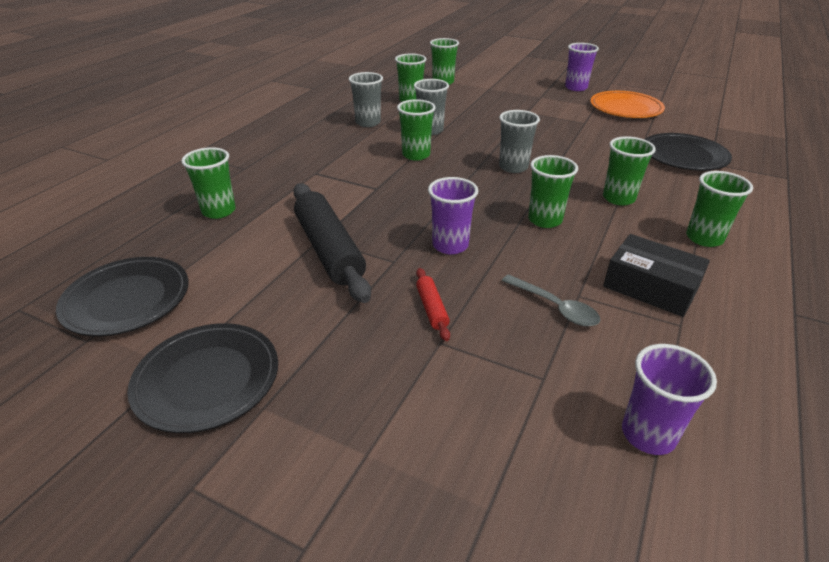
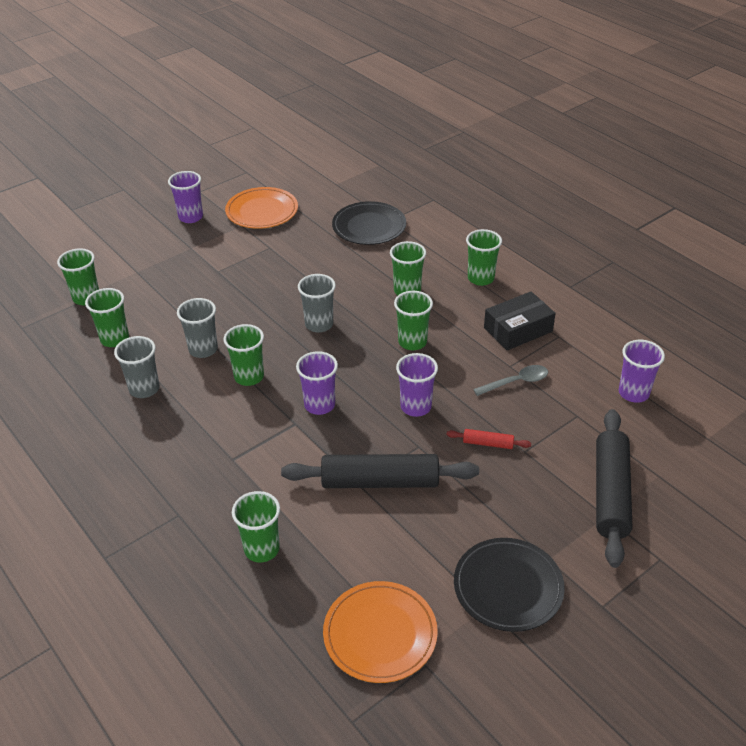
camera: 65 degrees left, 5 degrees up
(127, 299) = (380, 634): black plate -> orange plate
(408, 193) = (319, 405): none -> purple cup
(414, 450) = (610, 493): none -> black rolling pin

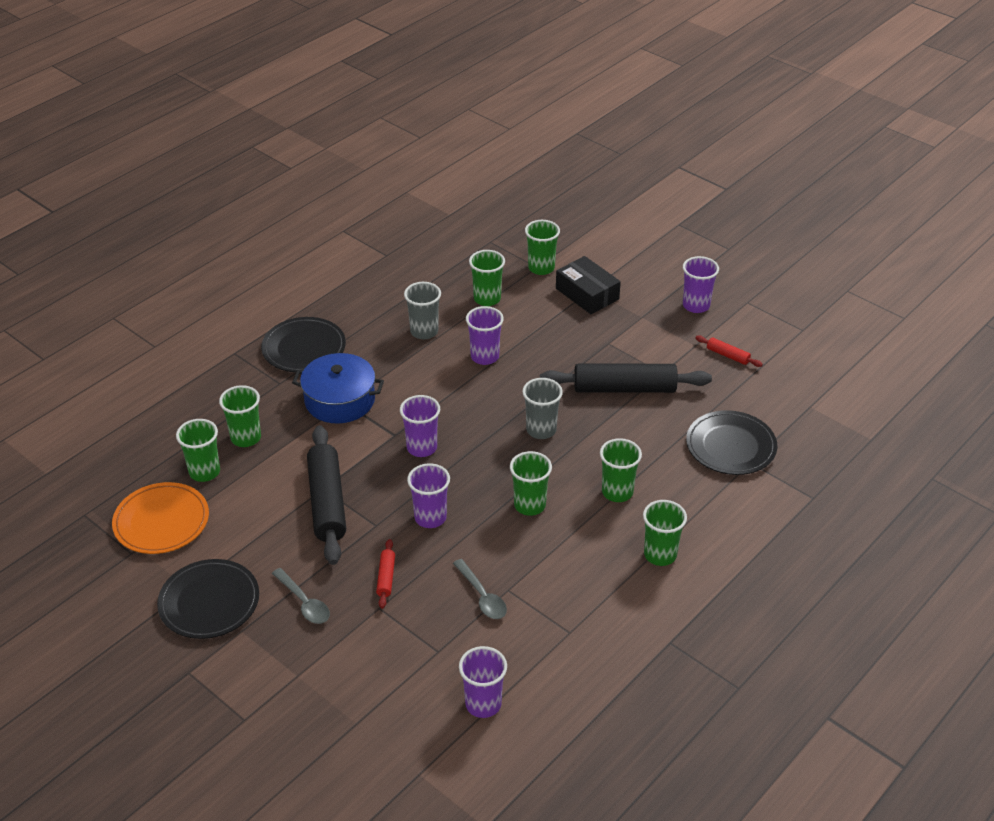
camera: 80 degrees right, 0 degrees up
(126, 490) = (304, 348): none -> black plate
(203, 349) = (484, 357): grey cup -> purple cup
(227, 463) = (340, 400): none -> blue pot
(249, 377) = (452, 394): green cup -> green cup (204, 472)
(262, 211) = (728, 355): orange plate -> red rolling pin
(514, 506) = (304, 602): none -> grey spoon
(518, 329) = (572, 594): black box -> black box (587, 294)
(610, 493) = (327, 680): black rolling pin -> black rolling pin (624, 388)

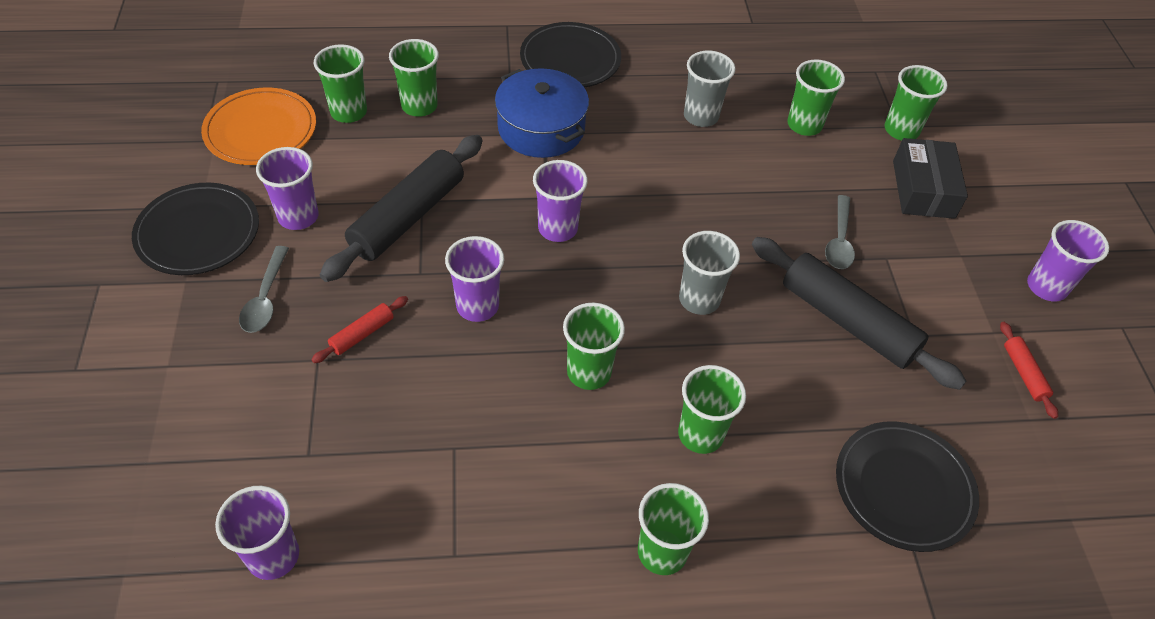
camera: 40 degrees right, 10 degrees up
(482, 596) = (421, 432): grey spoon -> grey spoon (839, 240)
(484, 357) = (731, 181): purple cup -> purple cup (298, 216)

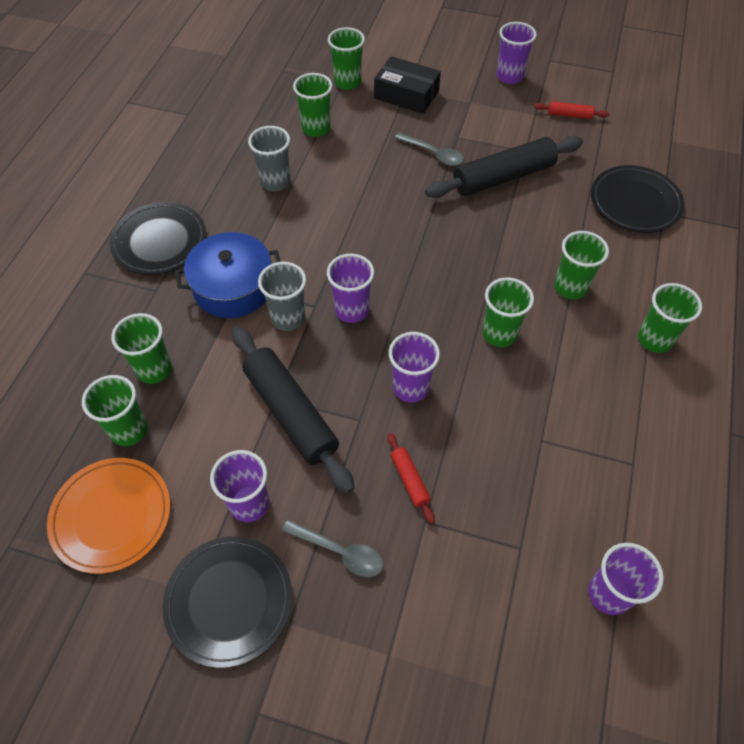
camera: 65 degrees left, 5 degrees up
(699, 299) = (456, 247): grey cup -> grey cup (288, 318)

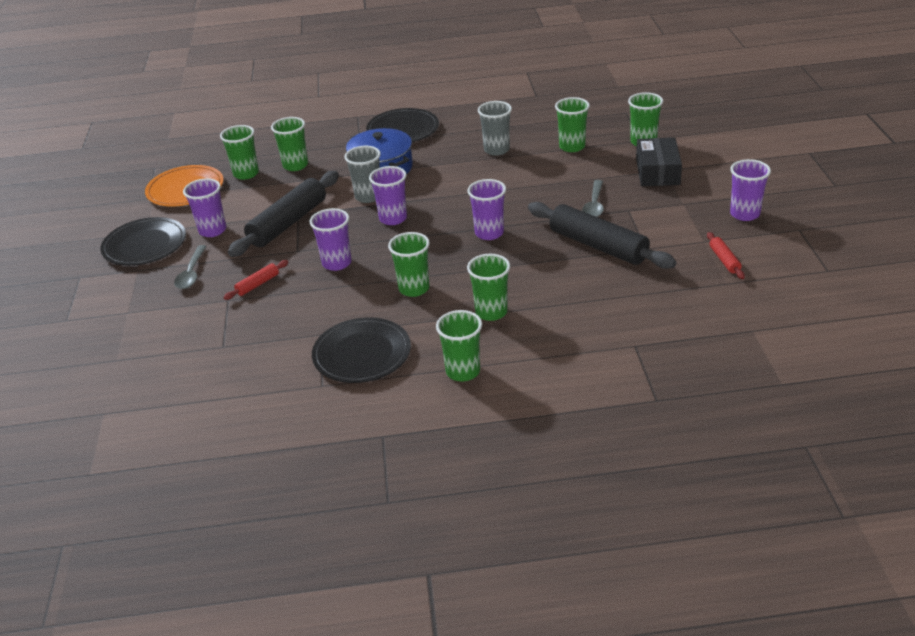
camera: 70 degrees right, 20 degrees down
(609, 593) = (201, 396): purple cup -> purple cup (489, 233)
(635, 202) = (633, 325): black plate -> black plate (362, 354)

